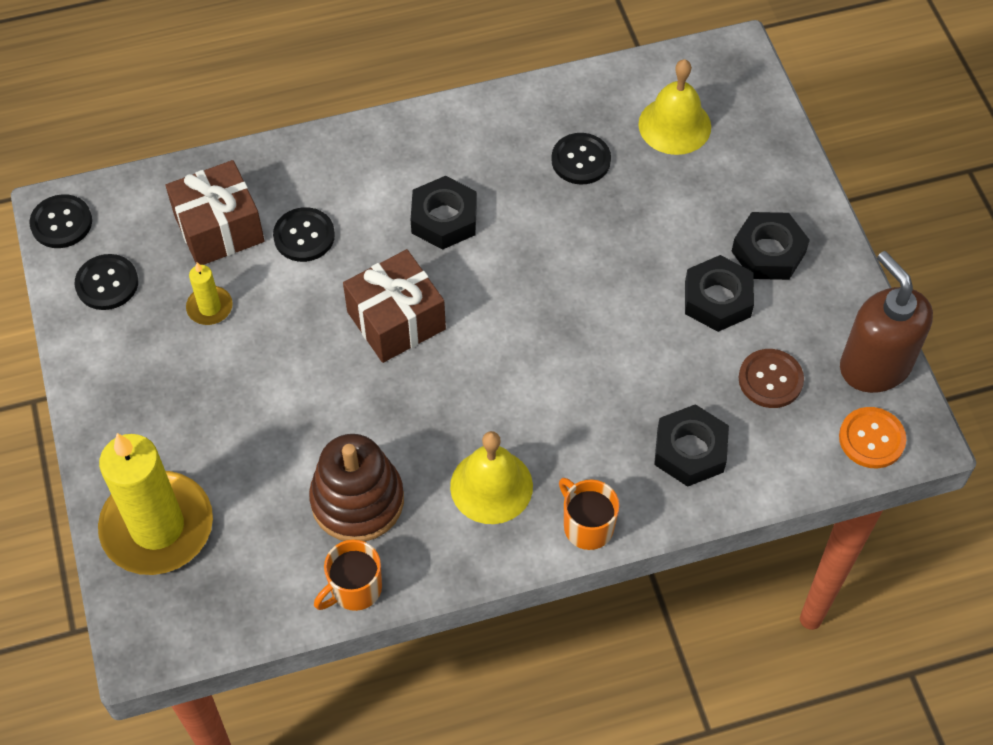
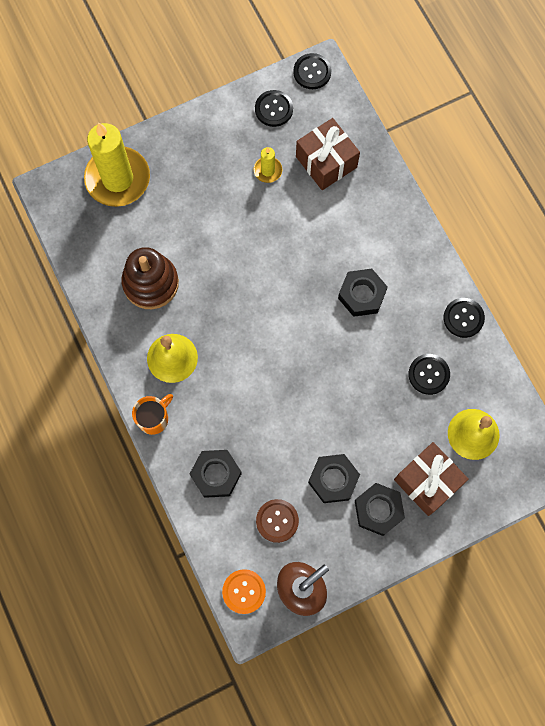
camera: 80 degrees right, 15 degrees up
(304, 236) = (331, 213): black button -> black button (463, 318)
(354, 589) = (94, 293): orange mug -> none
(396, 320) = (278, 280): brown gift -> brown gift (427, 482)

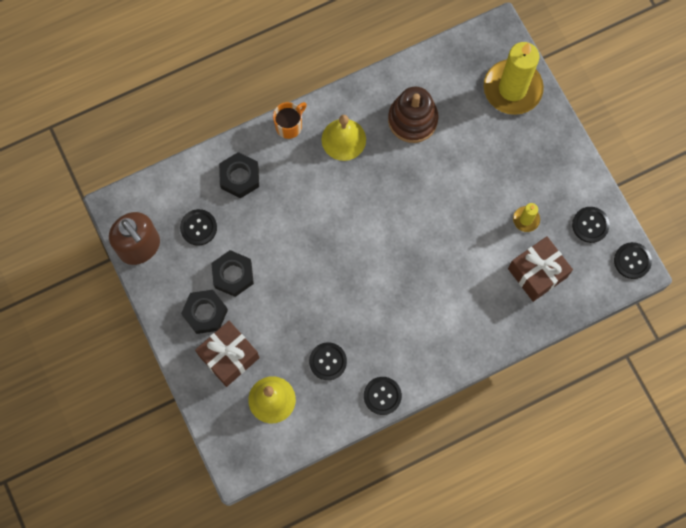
camera: 90 degrees right, 0 degrees up
(154, 418) = (289, 126): orange mug -> orange mug turned 90 degrees counterclockwise
(244, 591) = (140, 201): orange button -> none
(277, 521) = (198, 227): brown button -> black button
(362, 295) = (404, 303): black nut -> none

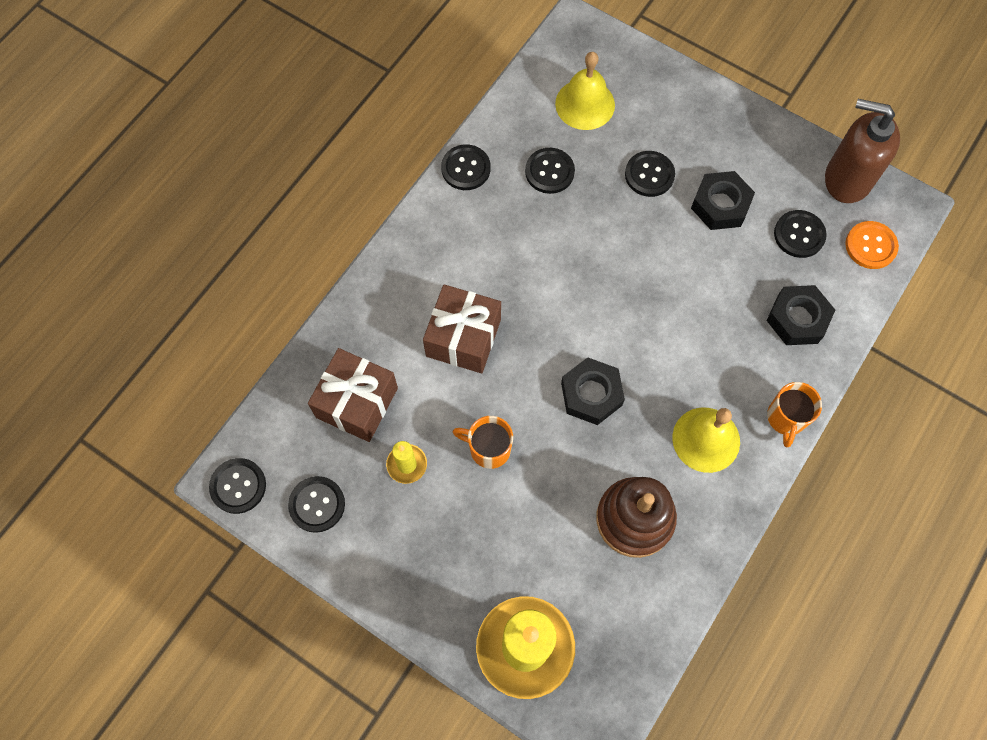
camera: 150 degrees right, 5 degrees down
(160, 196) = (870, 246): none -> orange button
(205, 313) = (720, 150): black nut -> black nut (591, 394)
(229, 356) = (661, 121): brown gift -> brown gift (463, 338)
(264, 322) = (649, 175): none -> black button
(473, 202) = (489, 449): none -> orange mug

